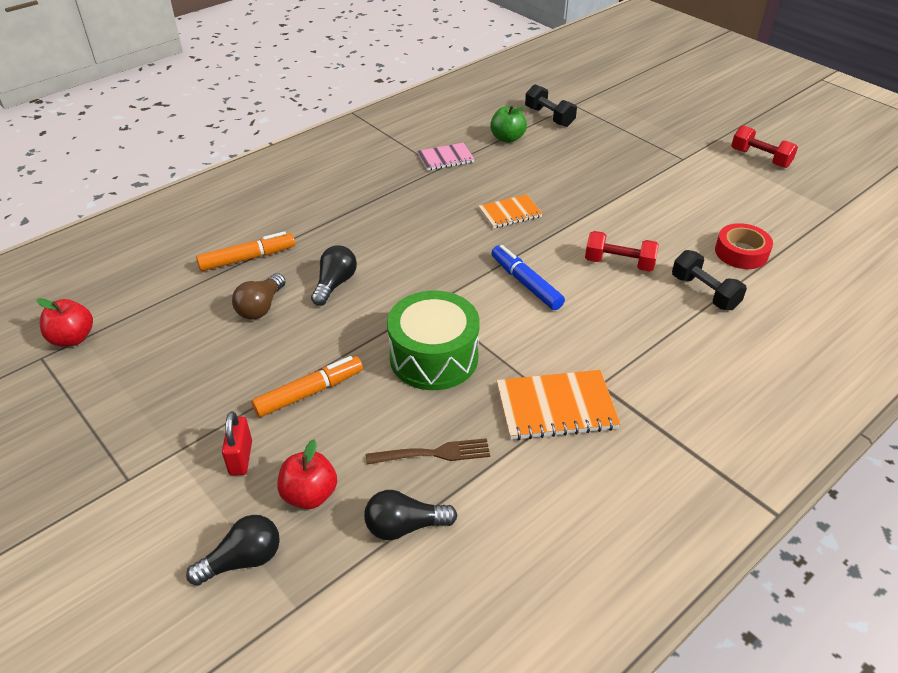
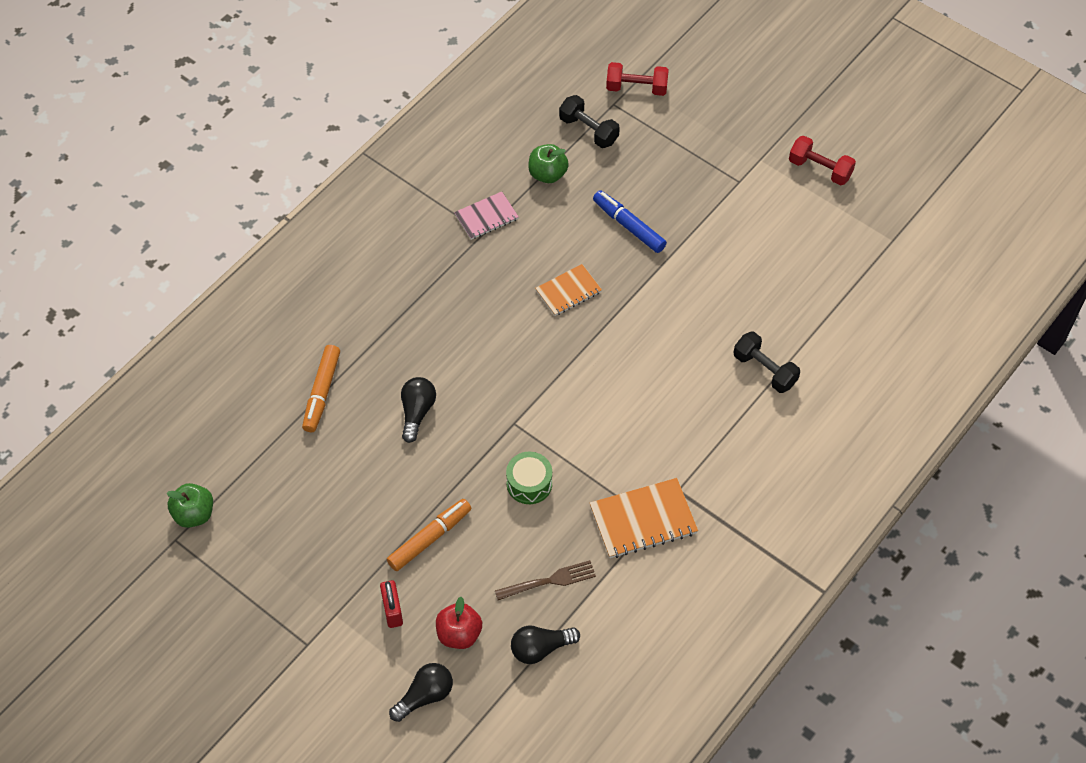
camera: 10 degrees left, 15 degrees up
(73, 338) = (194, 514): red apple -> green apple
(248, 258) = (321, 392): orange marker -> orange marker turned 135 degrees clockwise
(261, 307) = (355, 451): brown light bulb -> none
(434, 357) = (529, 484): green drum -> green drum, size x0.57
(526, 283) = (598, 384): blue marker -> blue marker (629, 226)
(619, 263) = (683, 344): red dumbbell -> red dumbbell (636, 88)
(741, 252) = (799, 313): red tape -> none

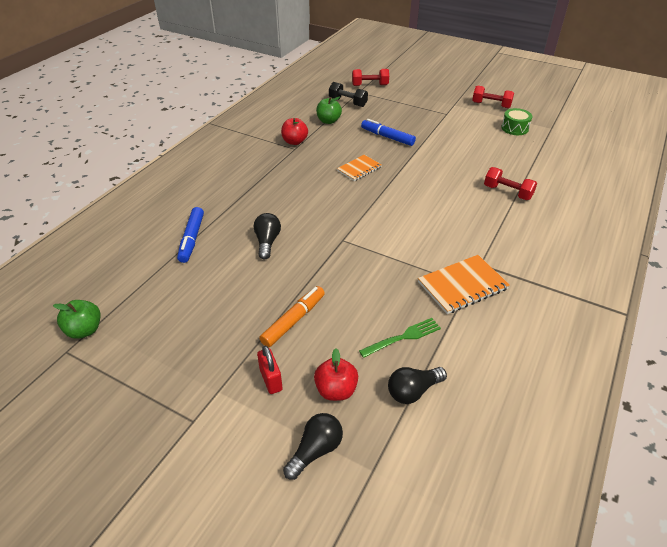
camera: 10 degrees left, 15 degrees down
(321, 392) = (192, 239): orange marker -> blue marker
(486, 217) = (294, 142): pink notebook -> red apple
(529, 484) = (365, 274): green drum -> green drum (514, 128)
(549, 581) = (403, 337): brown fork -> green fork
(764, 370) = (507, 192): black dumbbell -> red dumbbell

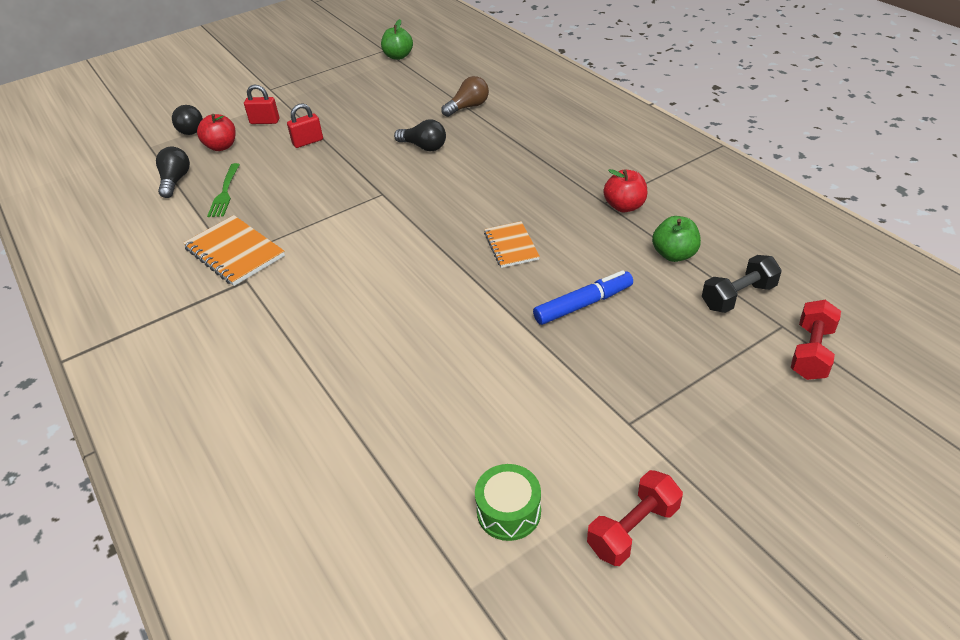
camera: 120 degrees right, 0 degrees up
(192, 239) = (468, 107): blue marker -> brown light bulb
(294, 320) = (308, 142): orange marker -> red padlock
(462, 286) = (234, 252): orange notebook -> orange notebook turned 45 degrees counterclockwise
(507, 192) = (336, 378): red dumbbell -> none

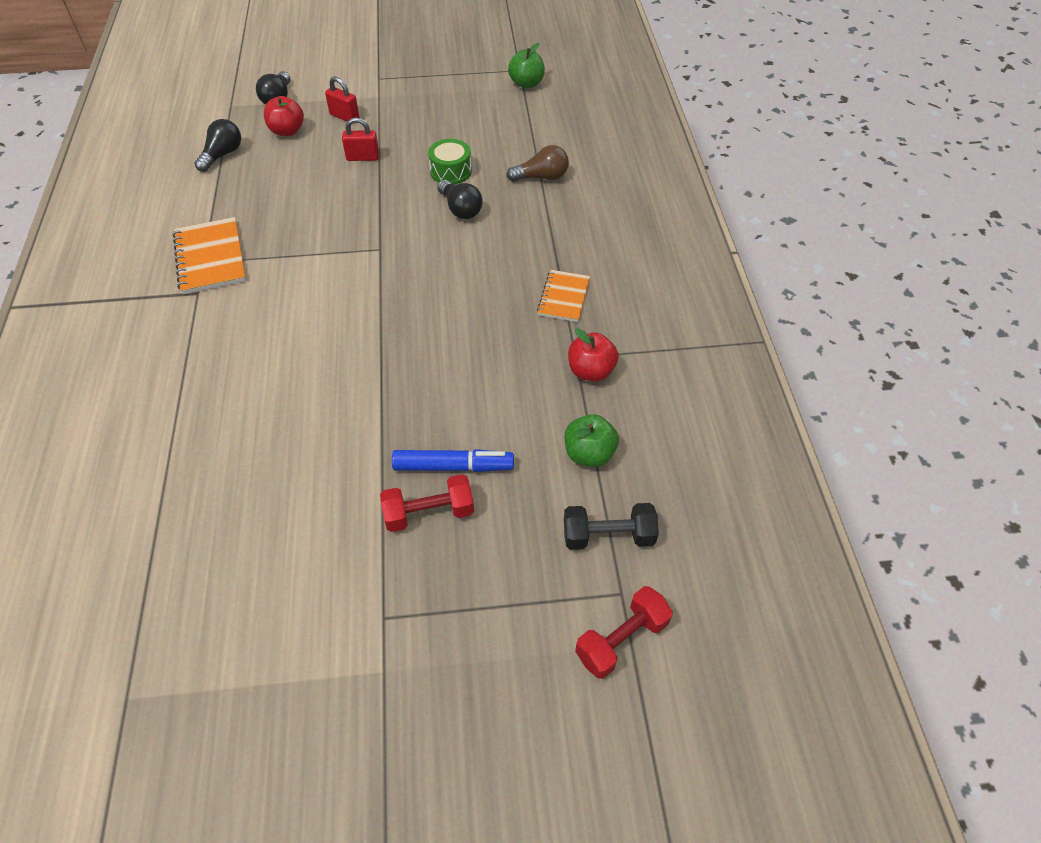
camera: 25 degrees right, 10 degrees up
(225, 192) = (251, 186): green fork -> none
(508, 511) = (213, 645): green drum -> green drum (451, 171)
(511, 246) = (444, 366): orange notebook -> orange notebook (563, 297)
(633, 529) = (294, 725): red dumbbell -> red dumbbell (429, 513)

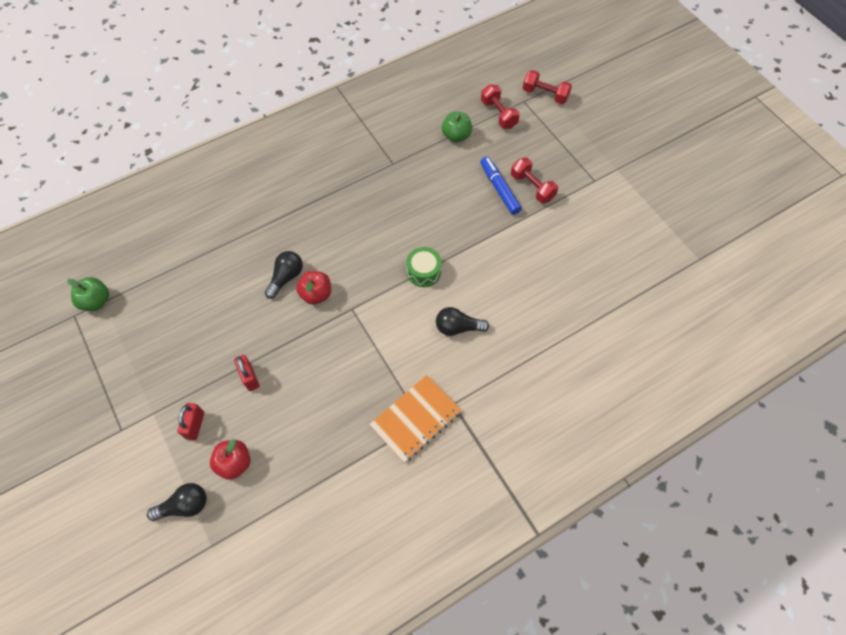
camera: 115 degrees left, 10 degrees up
(222, 155) = (290, 498): black light bulb -> black light bulb (458, 327)
(451, 171) = (243, 304): green drum -> green drum (423, 272)
(541, 177) = (227, 241): brown light bulb -> none
(563, 297) = (347, 185): orange notebook -> none
(591, 371) = (400, 153): red apple -> red apple (316, 294)
(608, 536) = (498, 114): black dumbbell -> red dumbbell

